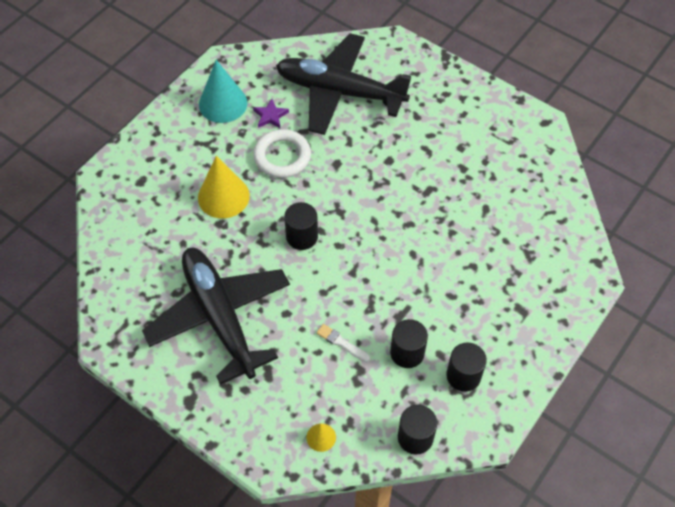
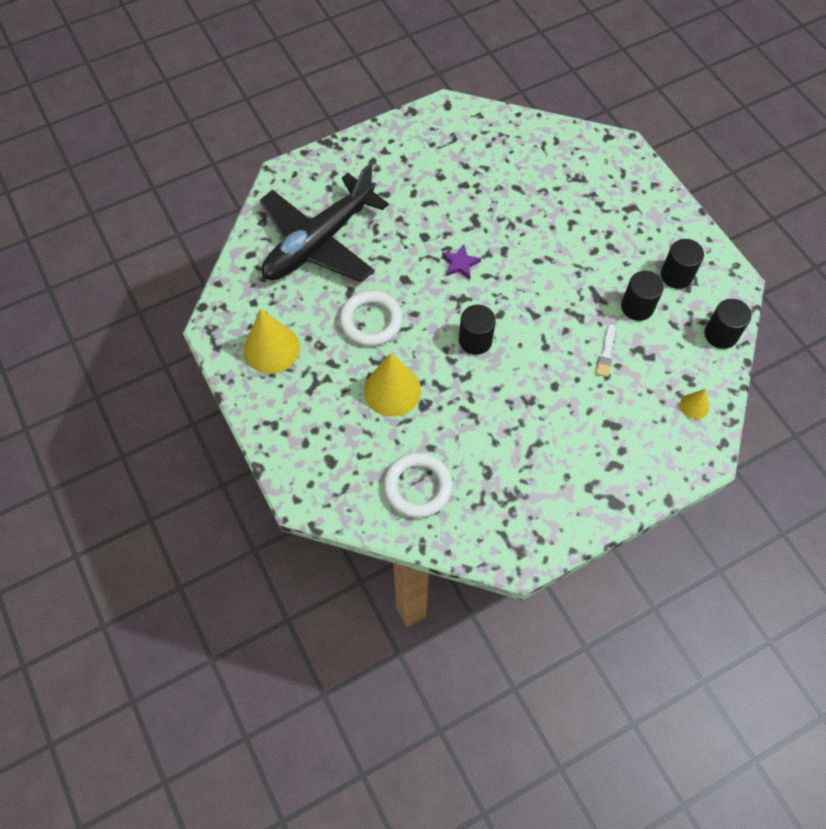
camera: 65 degrees left, 5 degrees up
(143, 248) = (417, 487): none -> white ring
(219, 316) = (533, 444): black plane -> none
(223, 103) = (271, 348): turquoise cone -> yellow cone
(270, 116) = (314, 312): purple star -> purple star (460, 264)
(341, 343) = (606, 353): white brush -> white brush turned 45 degrees counterclockwise

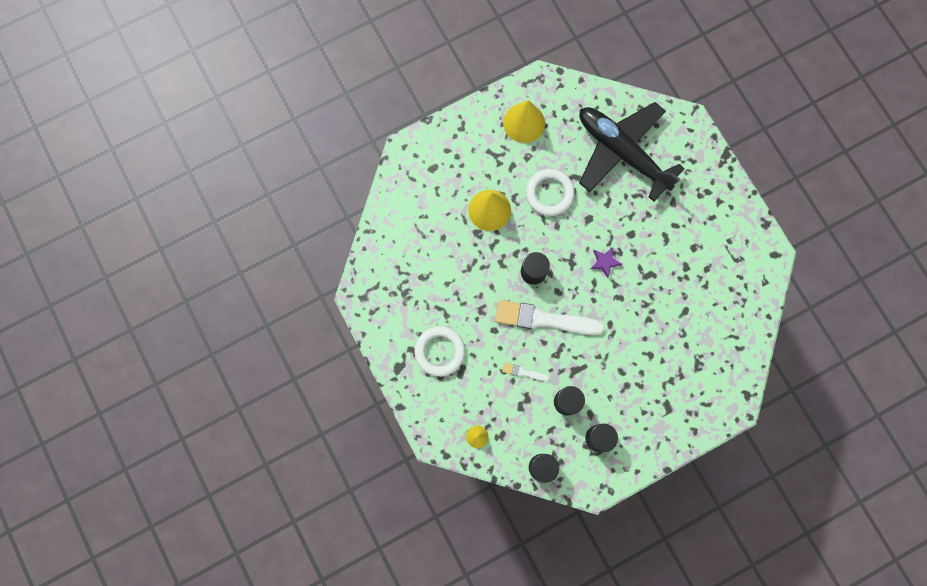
camera: 90 degrees right, 15 degrees up
(417, 487) = (412, 228): white ring -> white ring (439, 351)
(536, 329) = (544, 319): none -> white brush

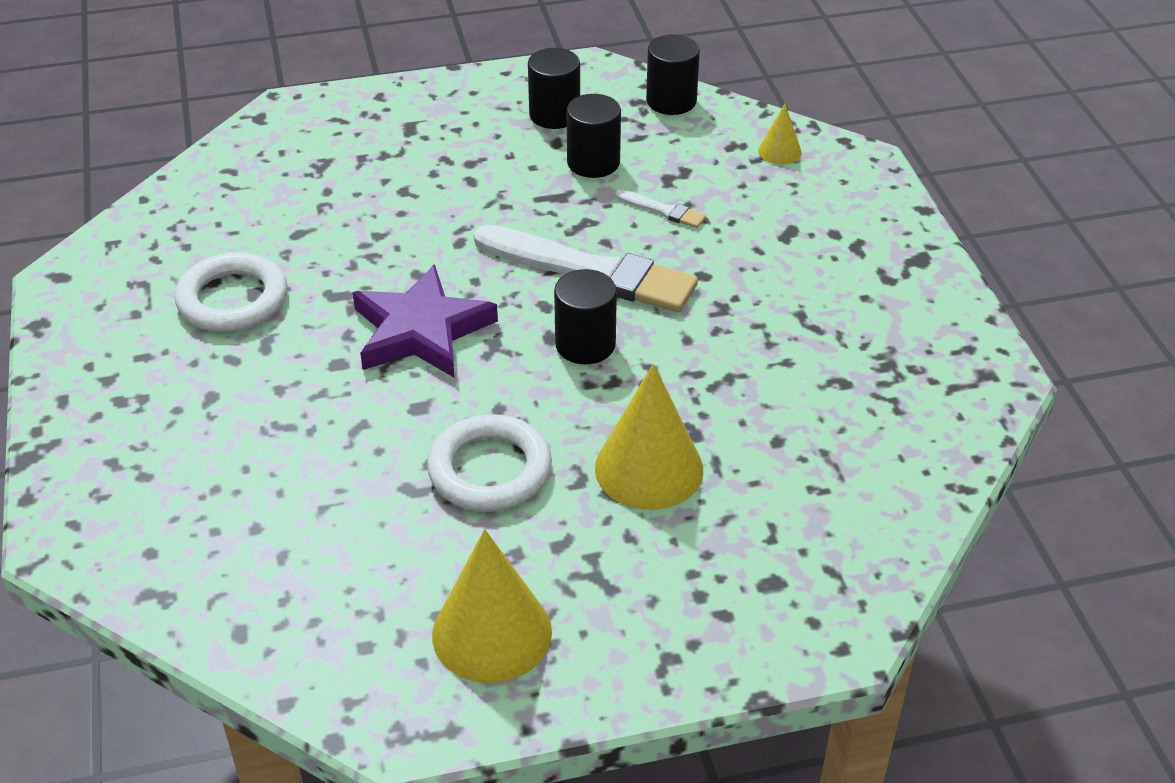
camera: 165 degrees left, 35 degrees down
(439, 351) = (827, 265): white ring -> white ring (233, 300)
(604, 262) = (421, 330): purple star -> purple star, size x2.03
(621, 152) = (271, 514): black plane -> none

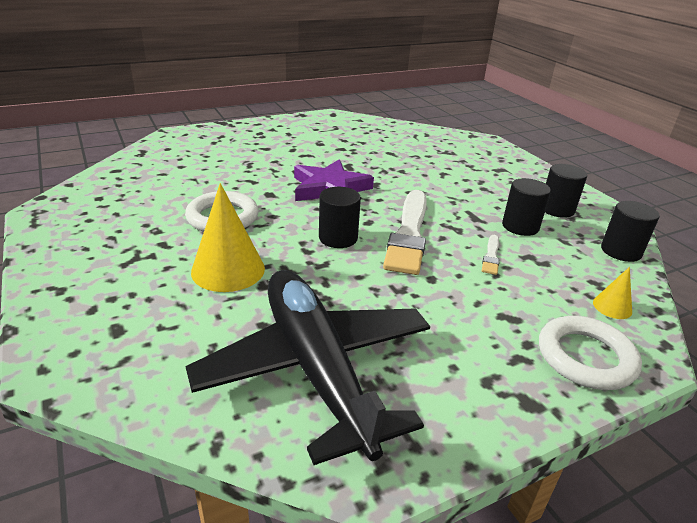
camera: 75 degrees right, 10 degrees down
(233, 300) = (333, 145): white ring -> white ring (585, 357)
(492, 633) = (98, 229): yellow cone -> none
(860, 402) = (316, 368): none -> black plane

